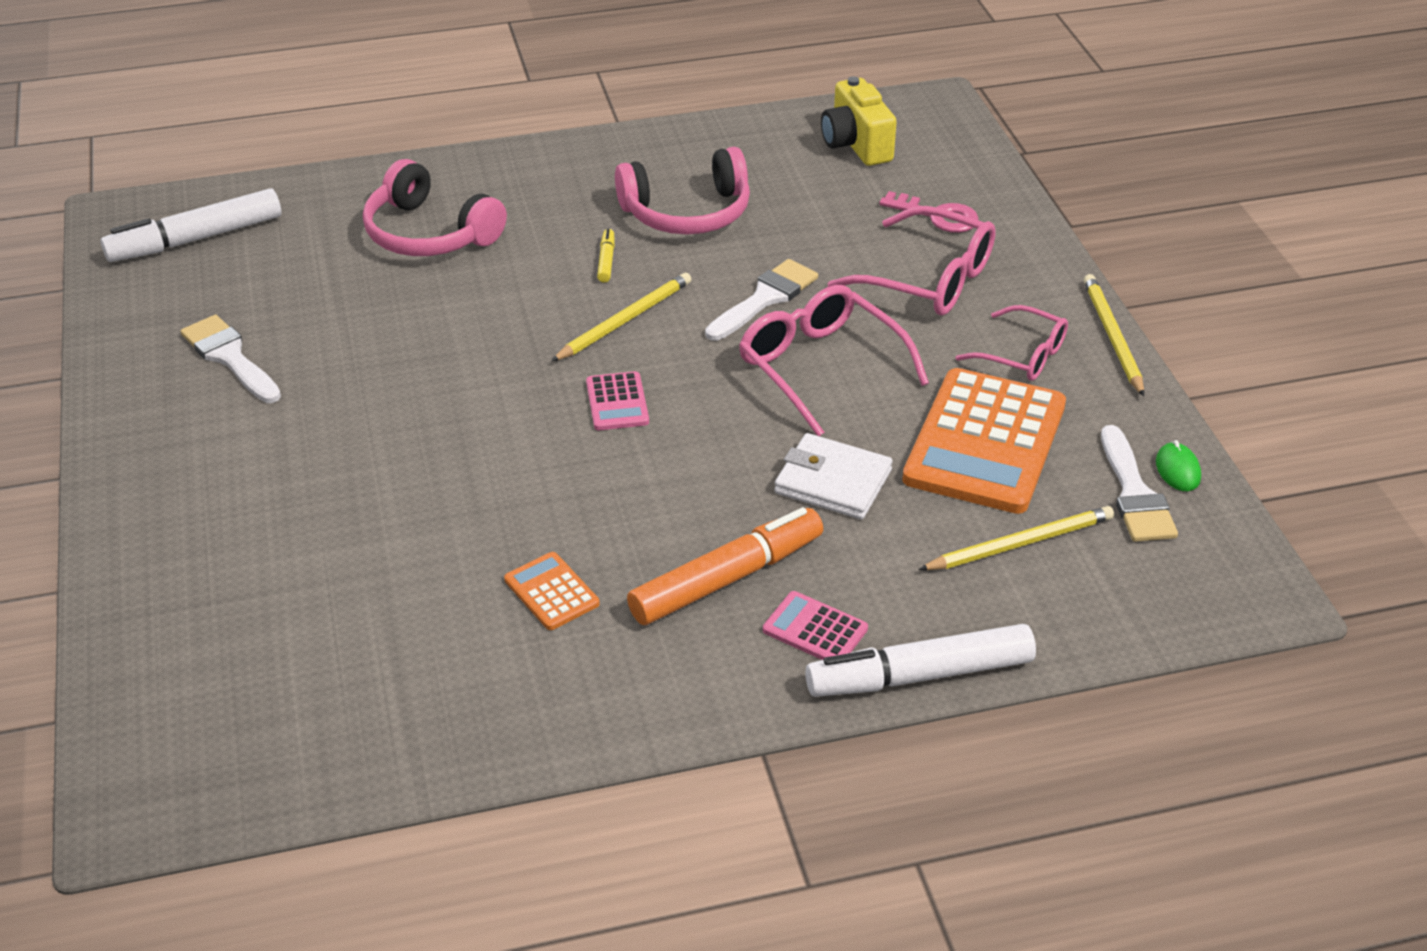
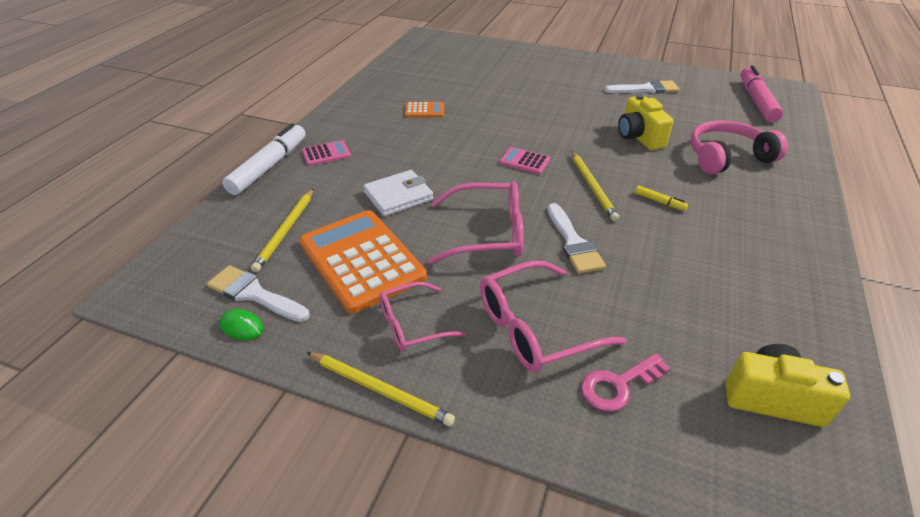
camera: 125 degrees right, 0 degrees up
(196, 239) = (756, 101): white marker -> pink marker
(435, 319) = (639, 137): none -> yellow camera
(687, 213) = (700, 253): pink headphones -> none
(726, 578) = (380, 146): orange marker -> none

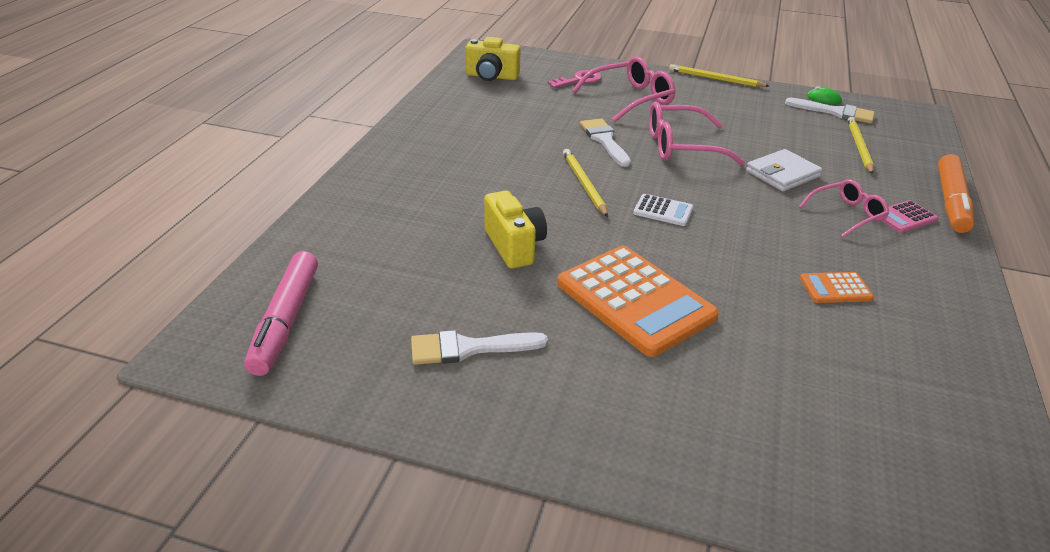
camera: 175 degrees right, 5 degrees down
(269, 166) = (951, 202): white marker -> orange marker
(361, 260) = (775, 129): orange calculator -> orange calculator (635, 300)
(412, 325) = (713, 100): pink glasses -> pink glasses (847, 214)
(524, 161) = (663, 211): pink calculator -> white calculator
(659, 202) = (517, 171): yellow marker -> none
(726, 157) = (412, 219): pink headphones -> none

